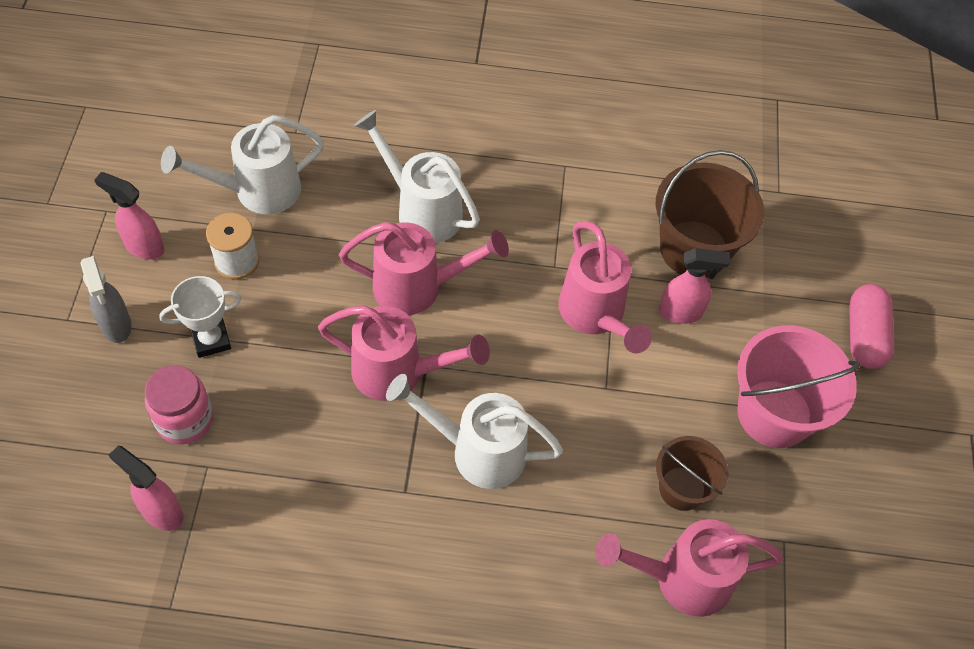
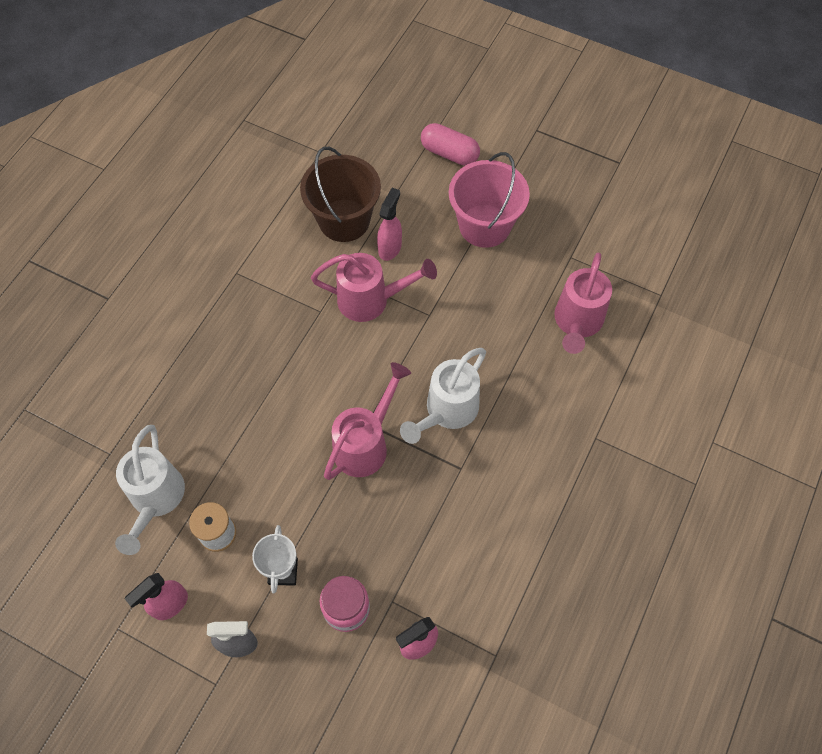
camera: 65 degrees left, 5 degrees up
(417, 287) = (298, 408): pink watering can -> none
(422, 210) = (231, 382): white watering can -> none
(682, 488) = (517, 298): brown bucket -> none

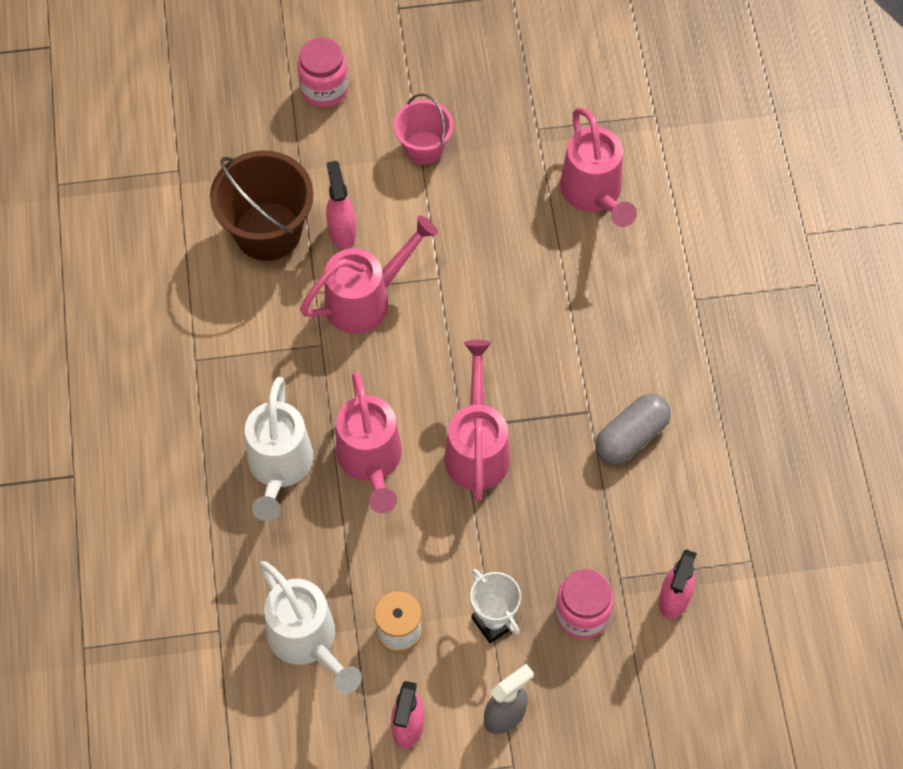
camera: 35 degrees left, 0 degrees up
(290, 407) = (371, 461): none -> pink watering can
(447, 411) = (533, 364): white watering can -> white watering can (279, 467)
(449, 153) = (324, 89): pink capsule -> pink jar
(476, 505) = (631, 437): none -> grey capsule
(484, 226) = (423, 148): pink bucket -> pink bucket, size x0.60

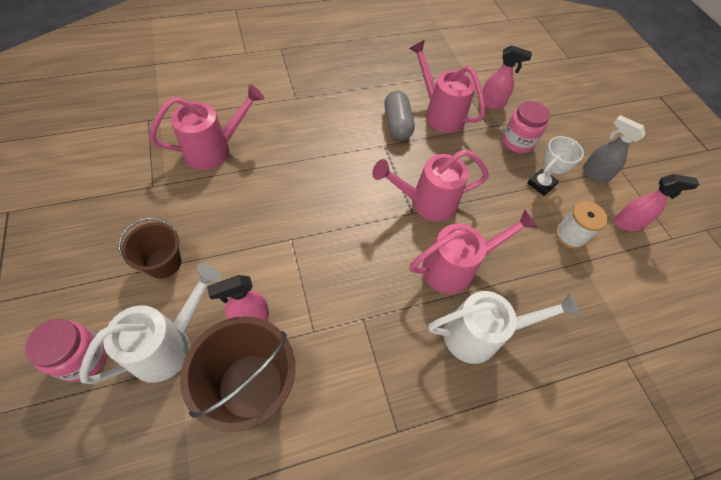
camera: 105 degrees left, 5 degrees down
(307, 641) = (604, 292): white watering can -> white watering can (168, 345)
(365, 300) = (316, 289): pink watering can -> pink watering can (440, 113)
(423, 148) = (163, 263): pink bucket -> brown bucket
(631, 437) = (397, 124): grey capsule -> grey capsule turned 45 degrees clockwise

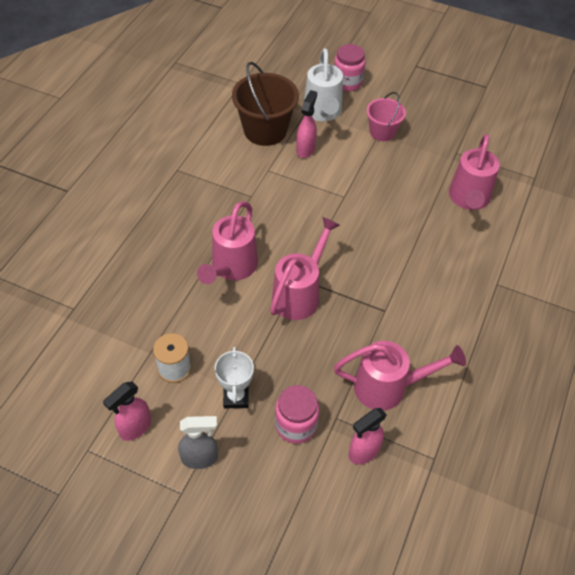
camera: 135 degrees right, 5 degrees down
(163, 263) = (382, 132): brown bucket -> pink bucket
(397, 124) = (402, 339): grey capsule -> none
(479, 335) = (178, 243): white watering can -> none

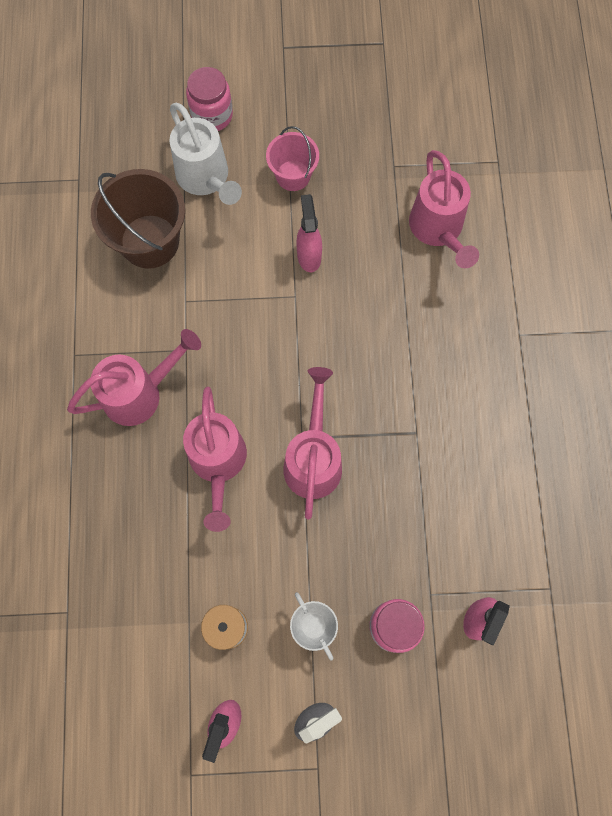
camera: 25 degrees left, 20 degrees up
(305, 149) = (214, 247): pink spray bottle -> pink spray bottle (309, 255)
(388, 387) = (465, 529): pink watering can -> pink watering can (139, 393)

